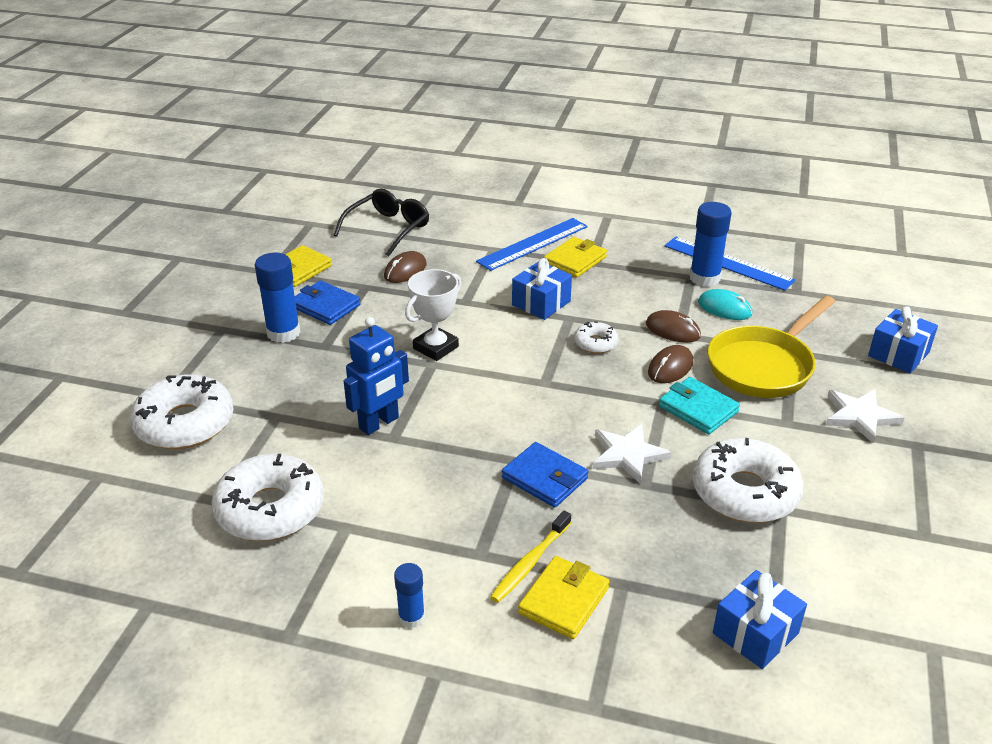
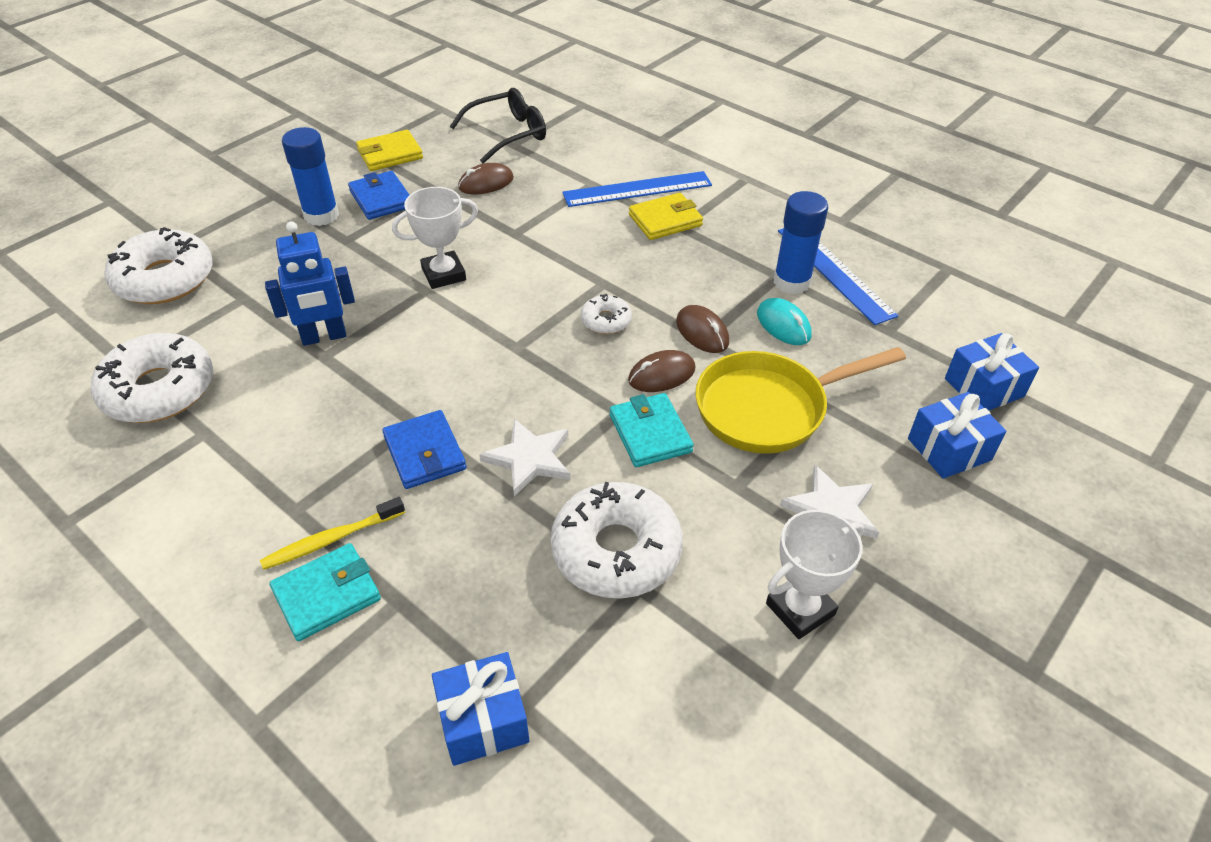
camera: 25 degrees right, 10 degrees up
(411, 617) = (178, 551): blue glue stick -> none
(541, 303) = (588, 258): blue gift -> blue gift (984, 387)
(563, 600) = (327, 594): yellow wallet -> turquoise wallet
(894, 483) = (800, 609): none -> white trophy

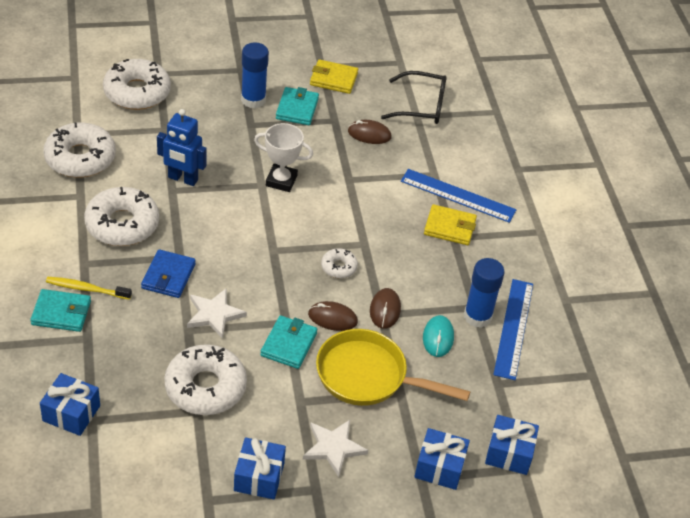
camera: 35 degrees right, 0 degrees up
(299, 431) = (122, 224): none -> white donut
(381, 199) = (297, 108): blue wallet -> turquoise wallet
(800, 609) = (259, 477): white trophy -> blue gift

